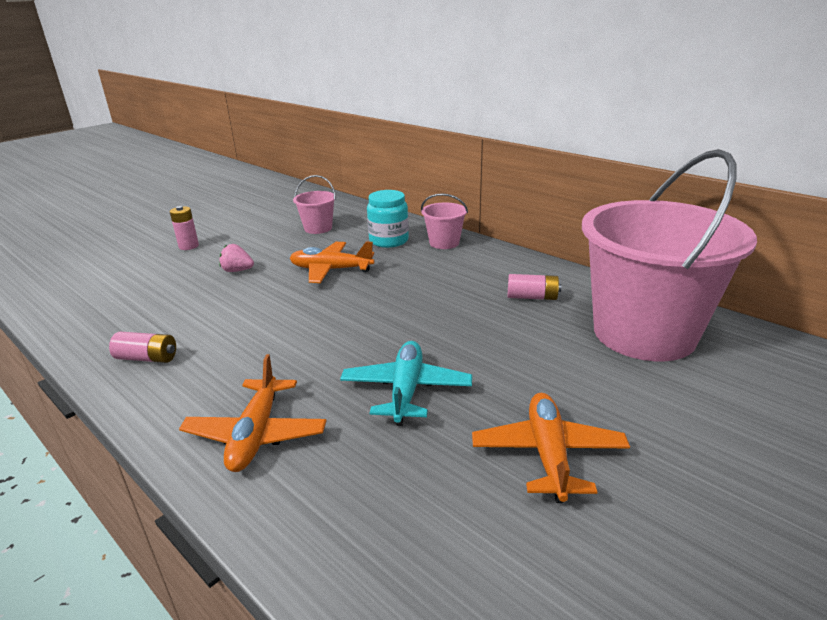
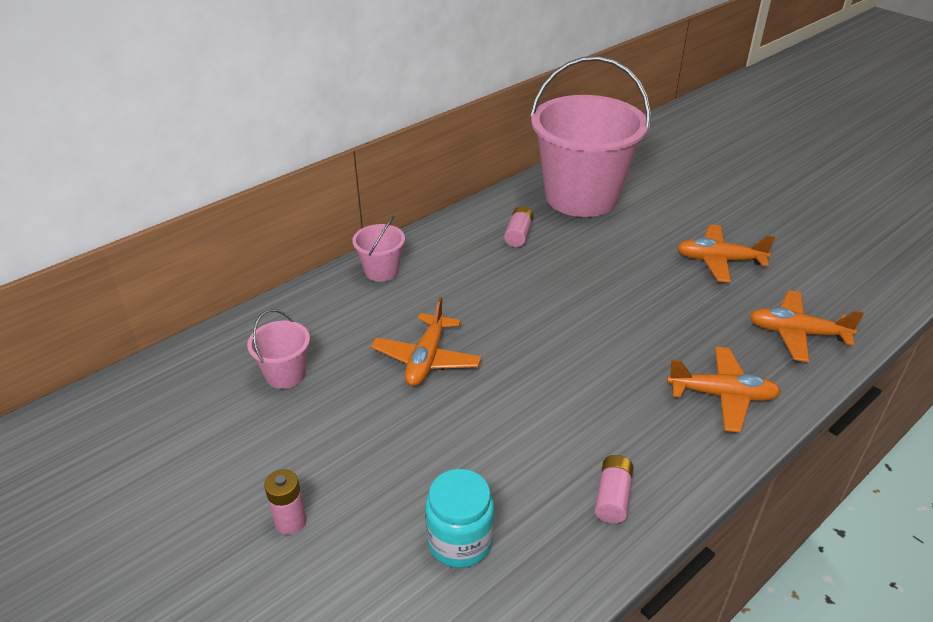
camera: 85 degrees left, 10 degrees up
(237, 270) = (403, 447): pink strawberry -> none
(376, 528) = (796, 333): none -> orange plane
(389, 240) = (358, 311): turquoise jar -> turquoise jar (460, 541)
(406, 390) = (658, 314): turquoise plane -> none

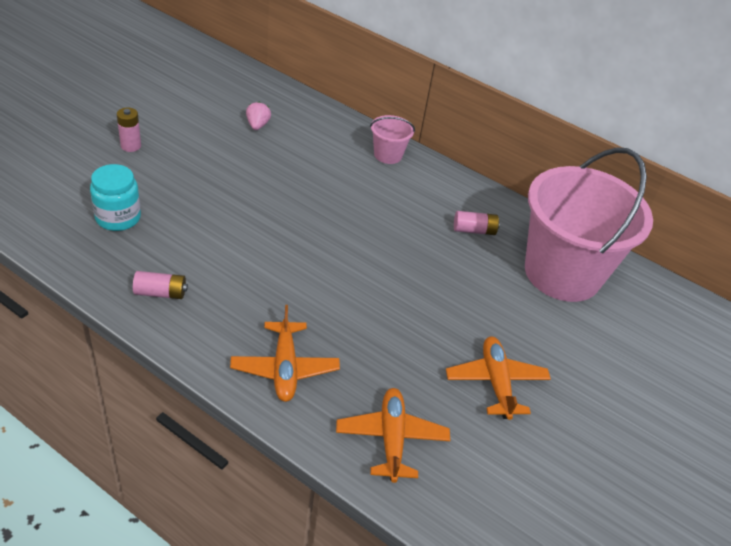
camera: 70 degrees right, 5 degrees up
(285, 374) = (257, 125): pink bucket -> pink strawberry
(426, 359) = (289, 188): orange plane -> none

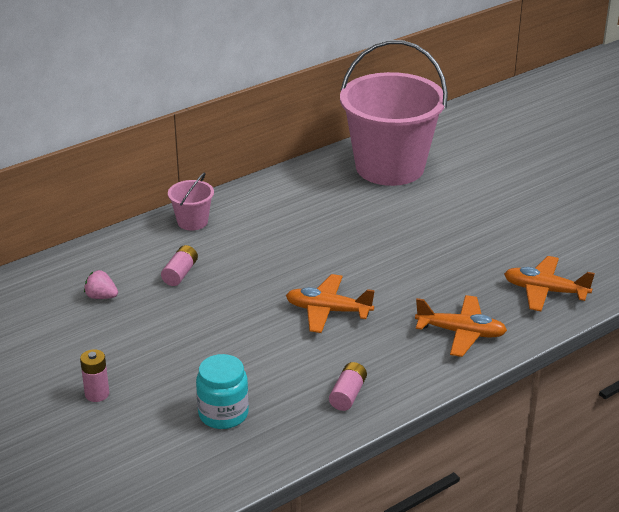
camera: 65 degrees left, 10 degrees down
(474, 230) = (322, 198): pink battery -> pink battery (180, 273)
(496, 382) = (499, 229): orange plane -> orange plane (328, 311)

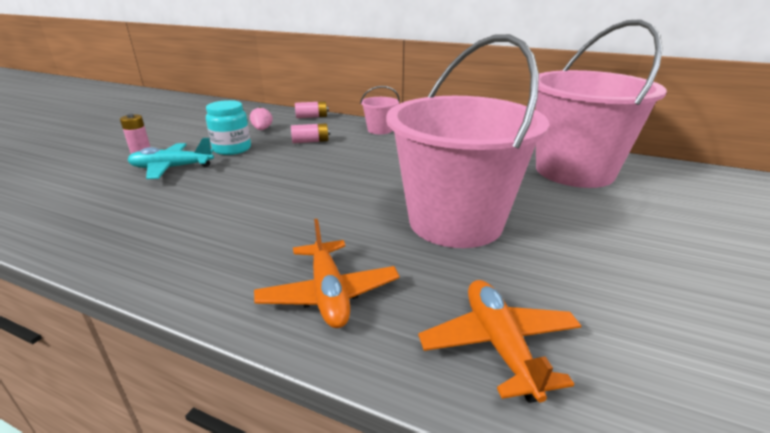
camera: 60 degrees right, 5 degrees down
(168, 376) = (172, 168): none -> turquoise plane
(223, 414) = (119, 199): turquoise jar -> turquoise jar (232, 149)
(328, 311) = (307, 203): orange plane -> none
(348, 395) = (163, 250): pink battery -> pink battery (312, 117)
(418, 254) = (455, 222): none -> pink bucket

